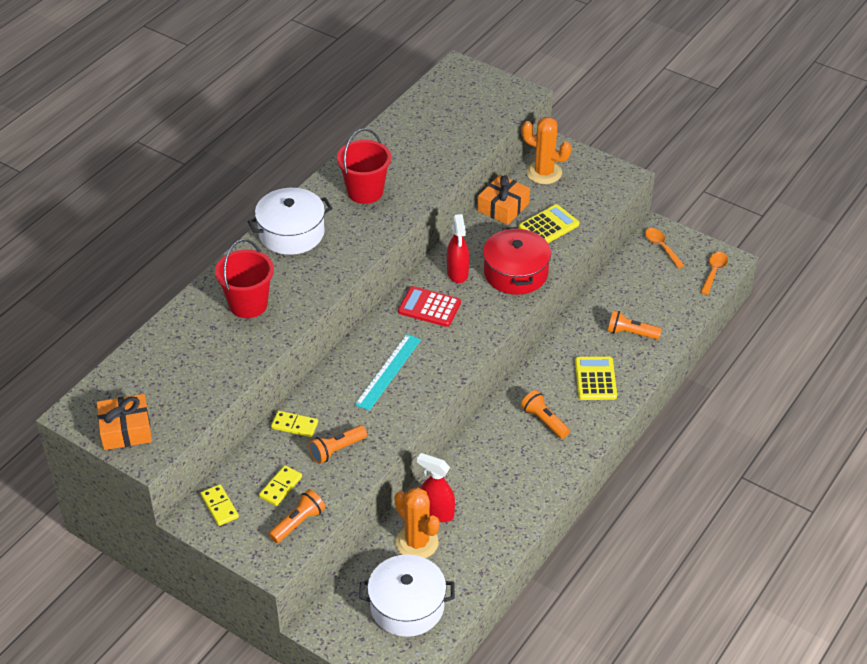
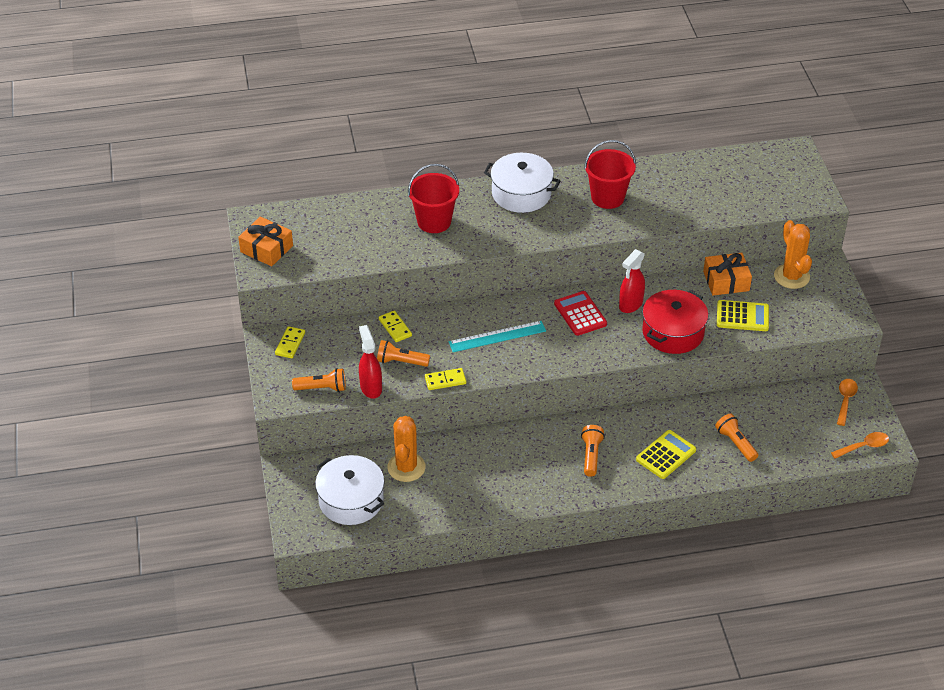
camera: 45 degrees right, 0 degrees up
(280, 487) = (339, 359): yellow domino -> yellow domino (445, 380)
(436, 512) = (442, 459): red spray bottle -> red spray bottle (371, 387)

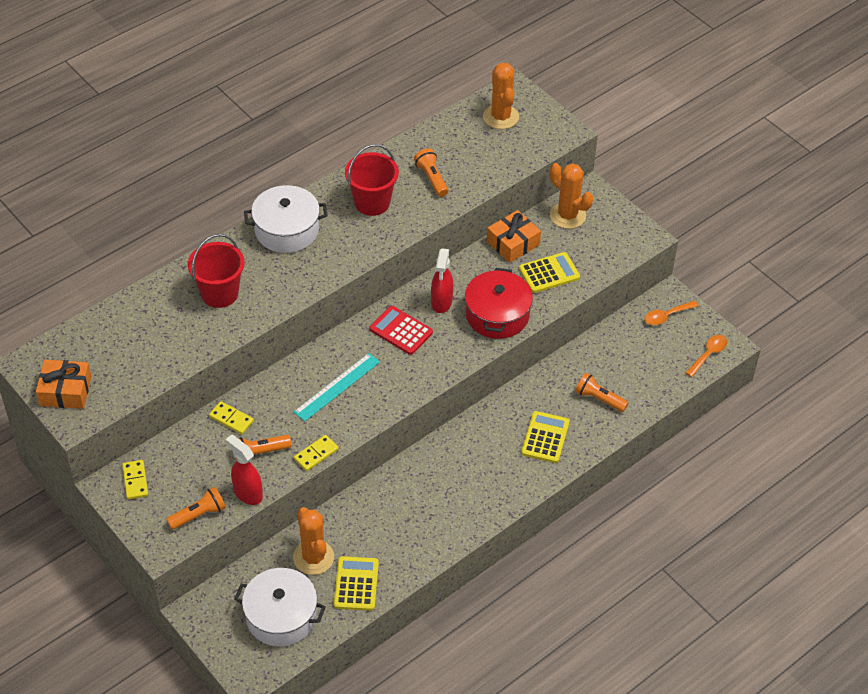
camera: 30 degrees left, 5 degrees up
(427, 502) = (356, 584): none -> yellow calculator
(591, 455) = (479, 468): orange flashlight -> orange flashlight (432, 179)
(768, 168) = (501, 117): none -> orange cactus
(845, 400) = (666, 316): orange spoon -> orange spoon turned 105 degrees counterclockwise

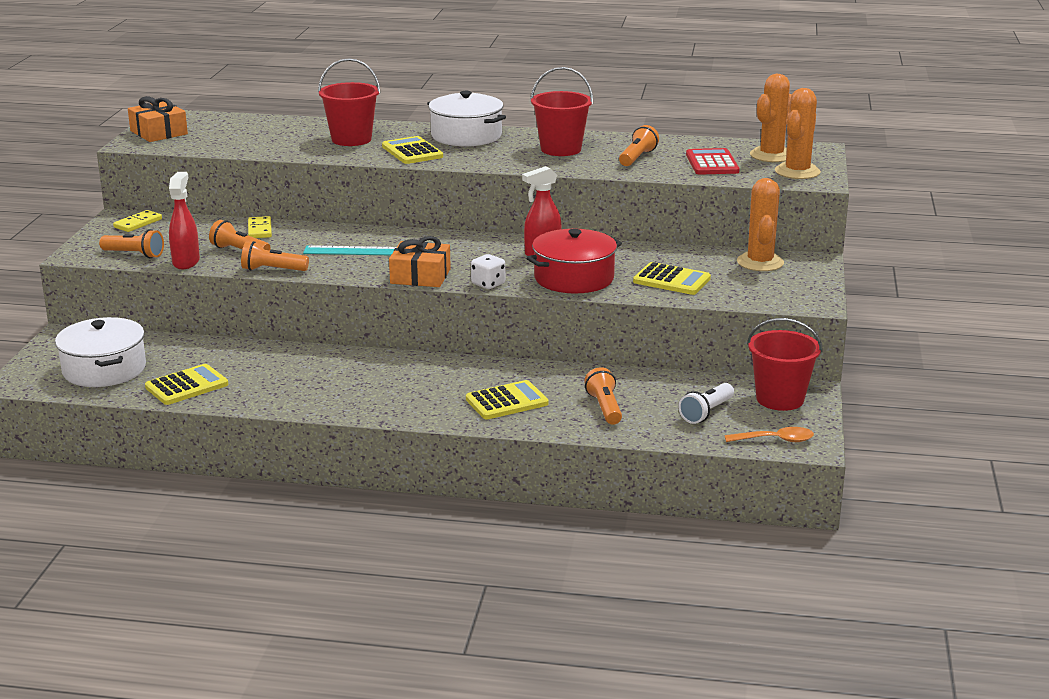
camera: 50 degrees right, 25 degrees down
(286, 278) = (412, 152): none -> yellow calculator
(313, 557) = (192, 357): orange cactus -> orange cactus (797, 172)
(316, 454) = (272, 270): yellow domino -> orange flashlight
(401, 331) = (476, 251): red calculator -> red calculator (712, 163)
(461, 361) = (488, 284): none -> white dice
(513, 243) = (674, 254): orange gift -> orange gift (420, 276)
(650, 359) = (706, 412): none -> white flashlight
(666, 316) = (780, 399): orange spoon -> red bucket

